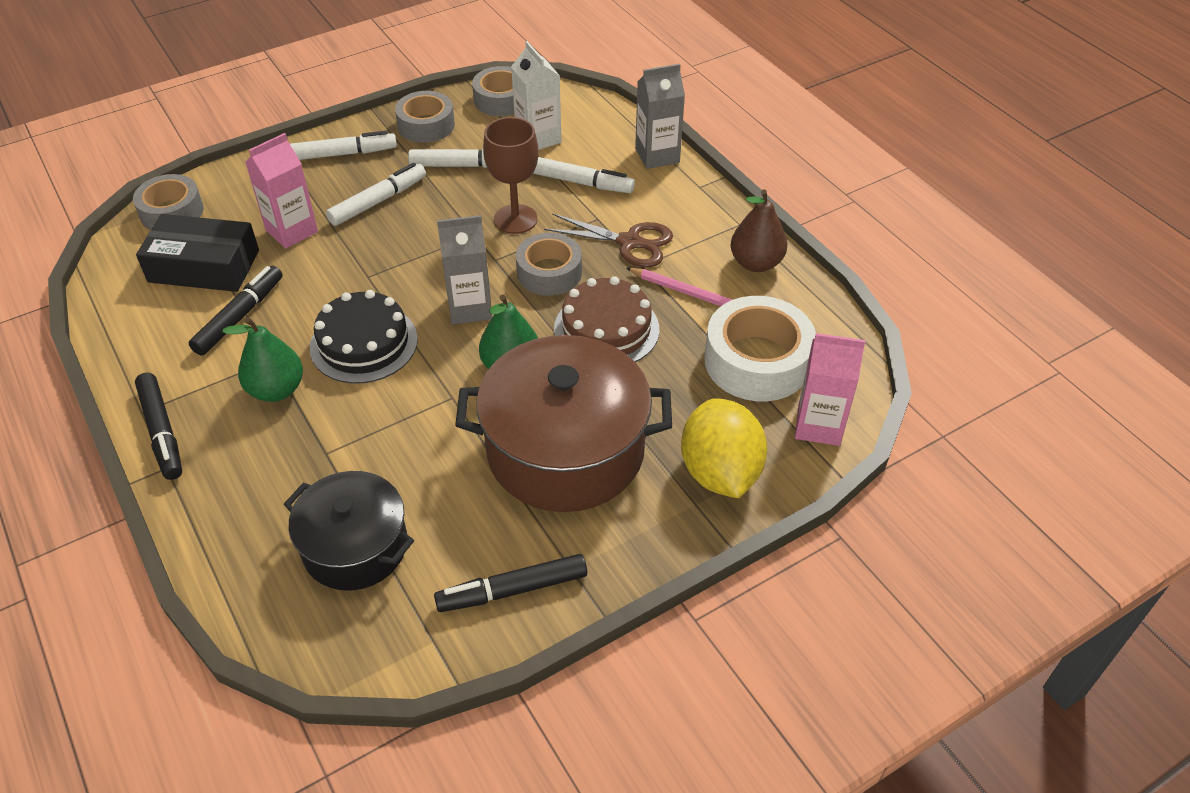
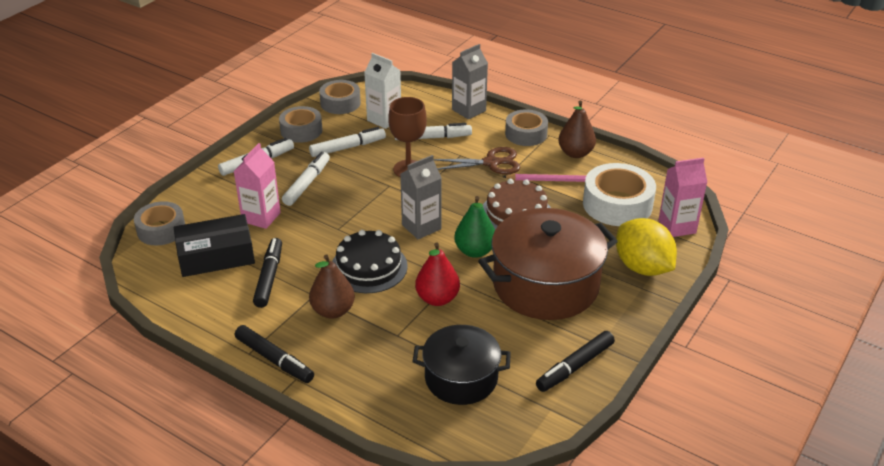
camera: 25 degrees left, 10 degrees down
(276, 390) = (333, 311): green pear -> brown pear
(412, 419) = (437, 298): none -> red pear
(549, 273) = (455, 193): grey tape -> grey tape (526, 134)

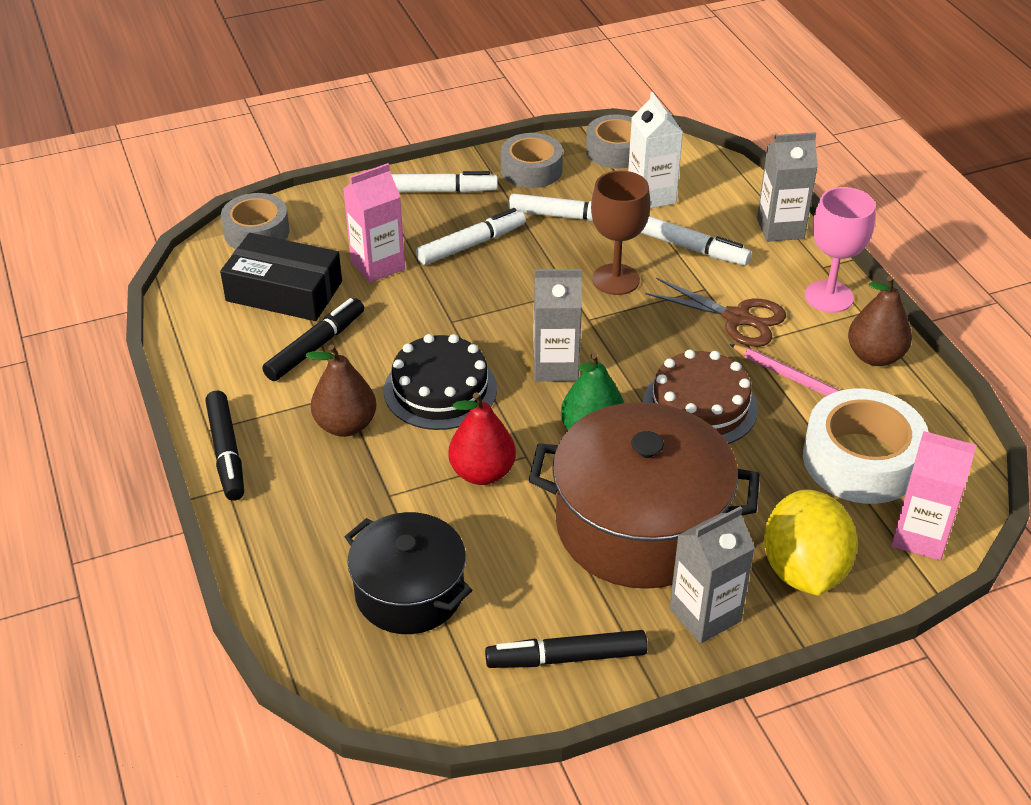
camera: 35 degrees right, 5 degrees up
(526, 134) = (829, 297): grey tape -> pink goblet
(619, 311) = (705, 615): none -> grey carton

